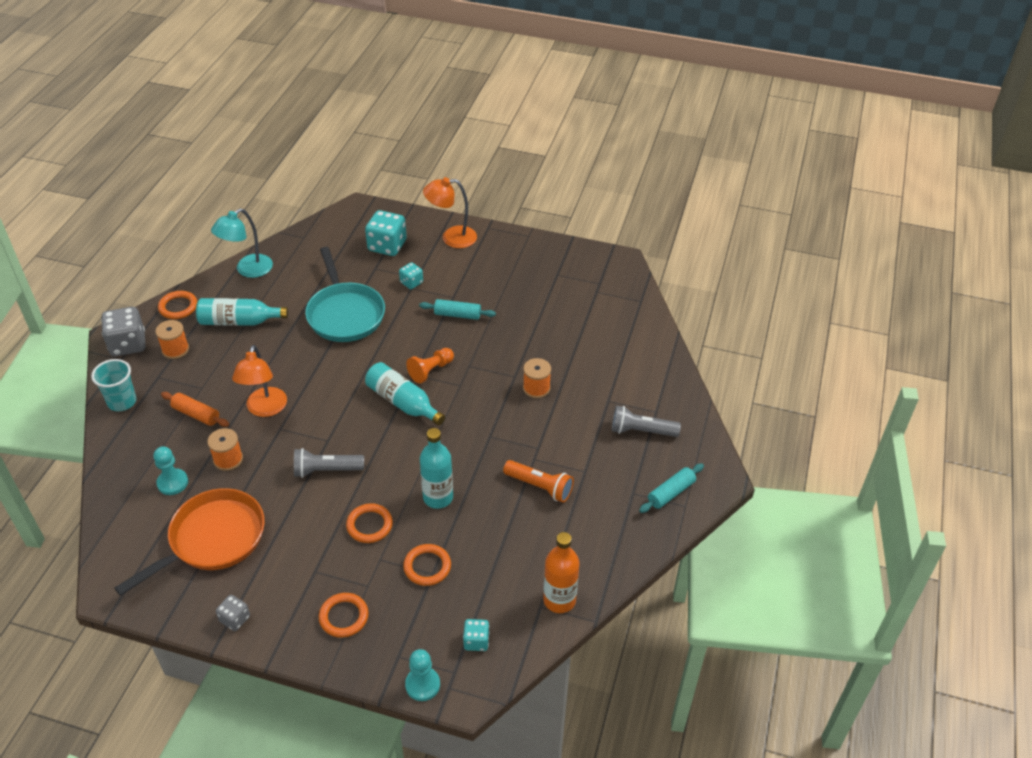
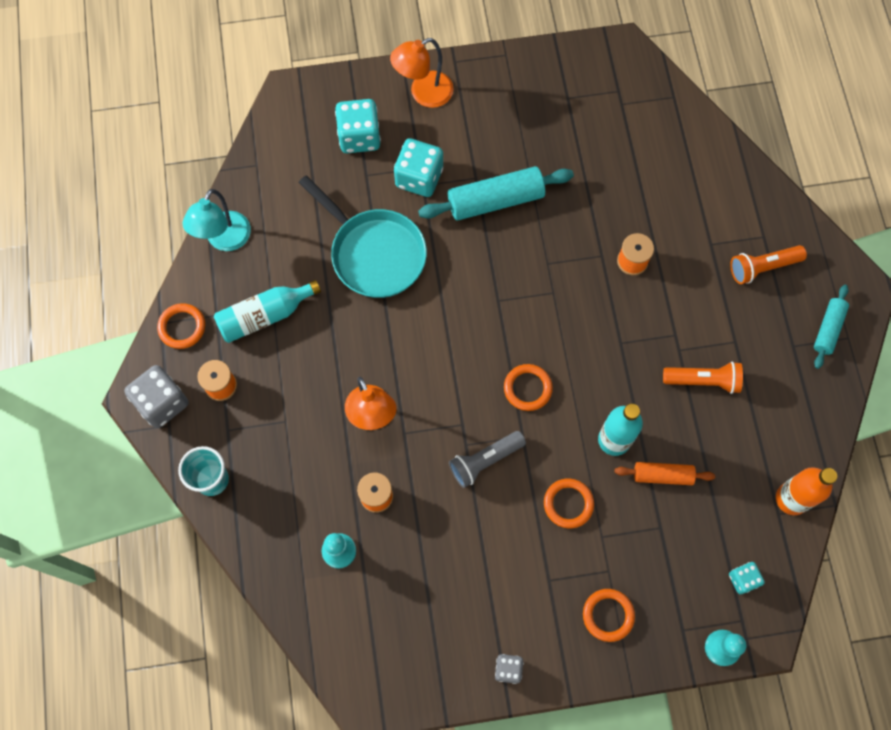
camera: 25 degrees left, 25 degrees up
(196, 414) = (304, 457): orange rolling pin -> orange rolling pin (662, 475)
(212, 540) = (426, 596): orange pan -> none
(403, 402) = (509, 342): turquoise bottle -> none
(411, 282) = (419, 178): turquoise dice -> turquoise dice, size x1.83
(427, 567) = (651, 523): orange ring -> orange ring (527, 388)
(431, 370) = (512, 288): orange pawn -> none
(457, 315) = (495, 200): turquoise rolling pin -> turquoise rolling pin, size x1.74
(641, 431) = (762, 267): grey flashlight -> orange flashlight

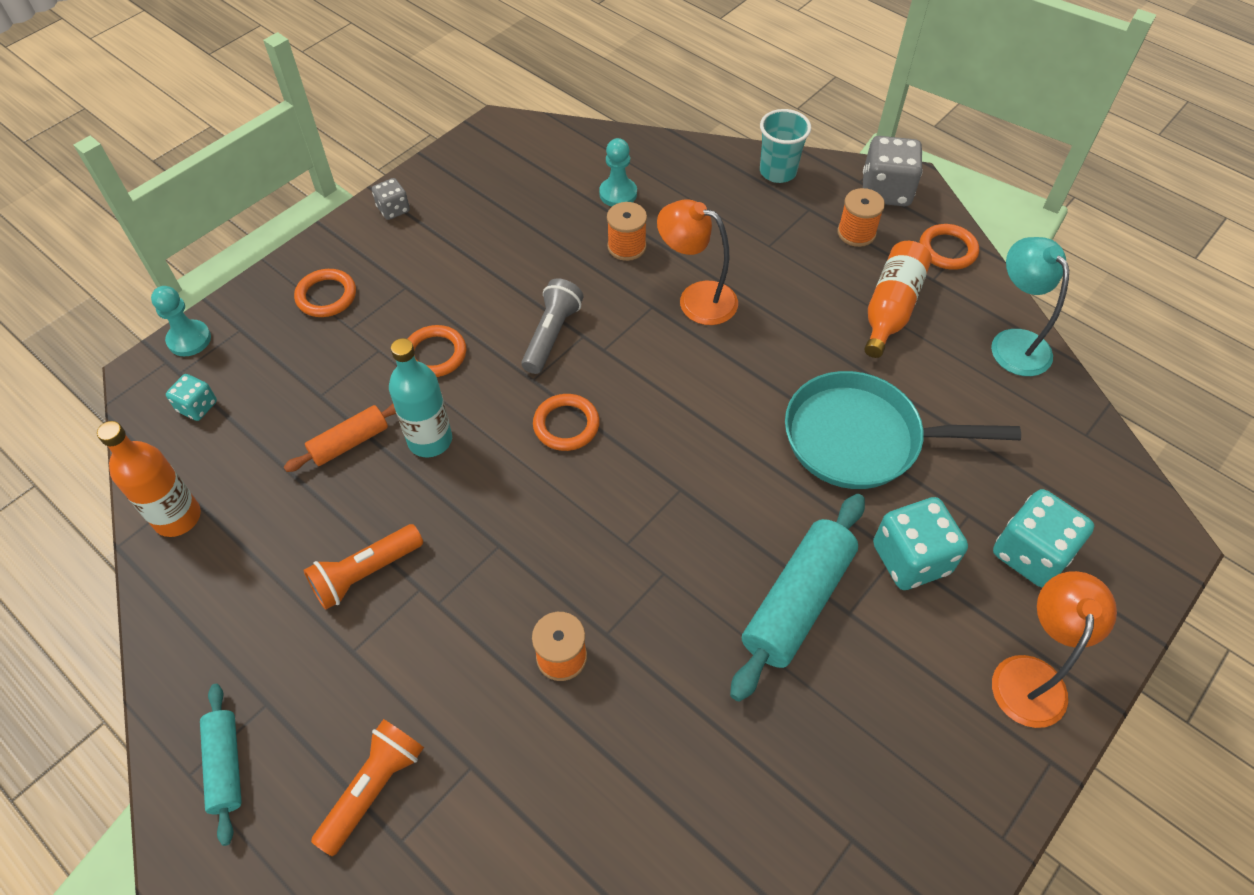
camera: 140 degrees right, 15 degrees down
(265, 316) = (891, 308): turquoise bottle -> orange bottle

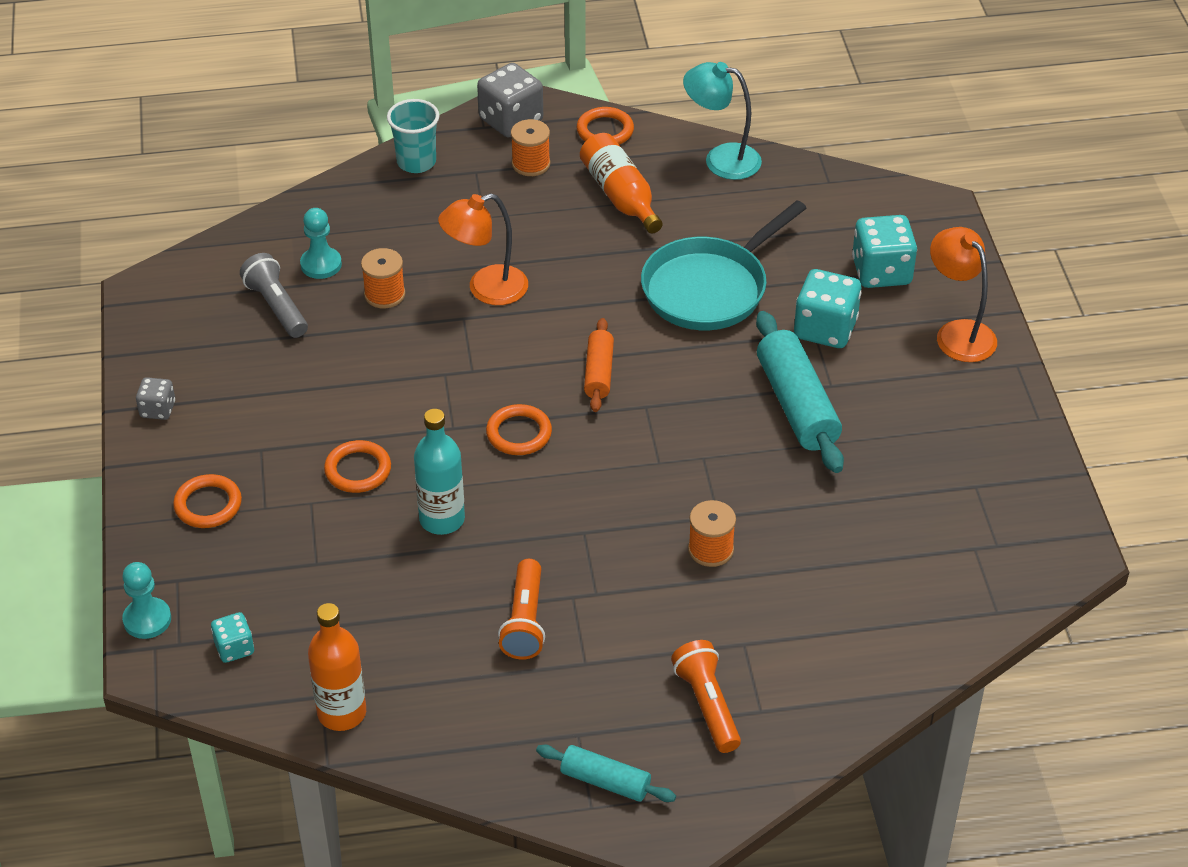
camera: 50 degrees left, 10 degrees down
(350, 443) = (388, 569): orange rolling pin -> orange rolling pin (599, 373)
(552, 335) = (422, 391): grey flashlight -> grey flashlight (277, 307)

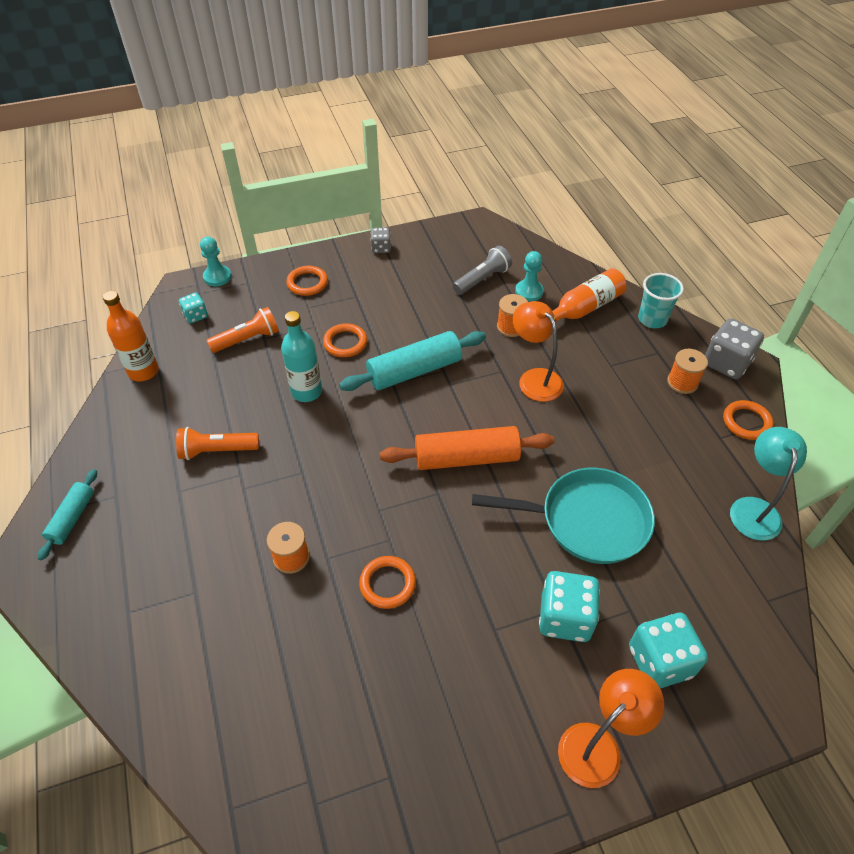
camera: 80 degrees right, 5 degrees up
(519, 433) = (393, 420): orange ring -> orange ring (387, 584)
(599, 373) = (466, 458): orange rolling pin -> orange rolling pin, size x1.74
(620, 196) = (672, 443): orange bottle -> orange bottle (585, 308)
(707, 705) = (135, 574): orange flashlight -> orange flashlight (247, 340)
(710, 288) = (586, 520): turquoise pan -> turquoise pan turned 150 degrees clockwise
(796, 405) = (463, 604): turquoise rolling pin -> turquoise rolling pin (414, 371)

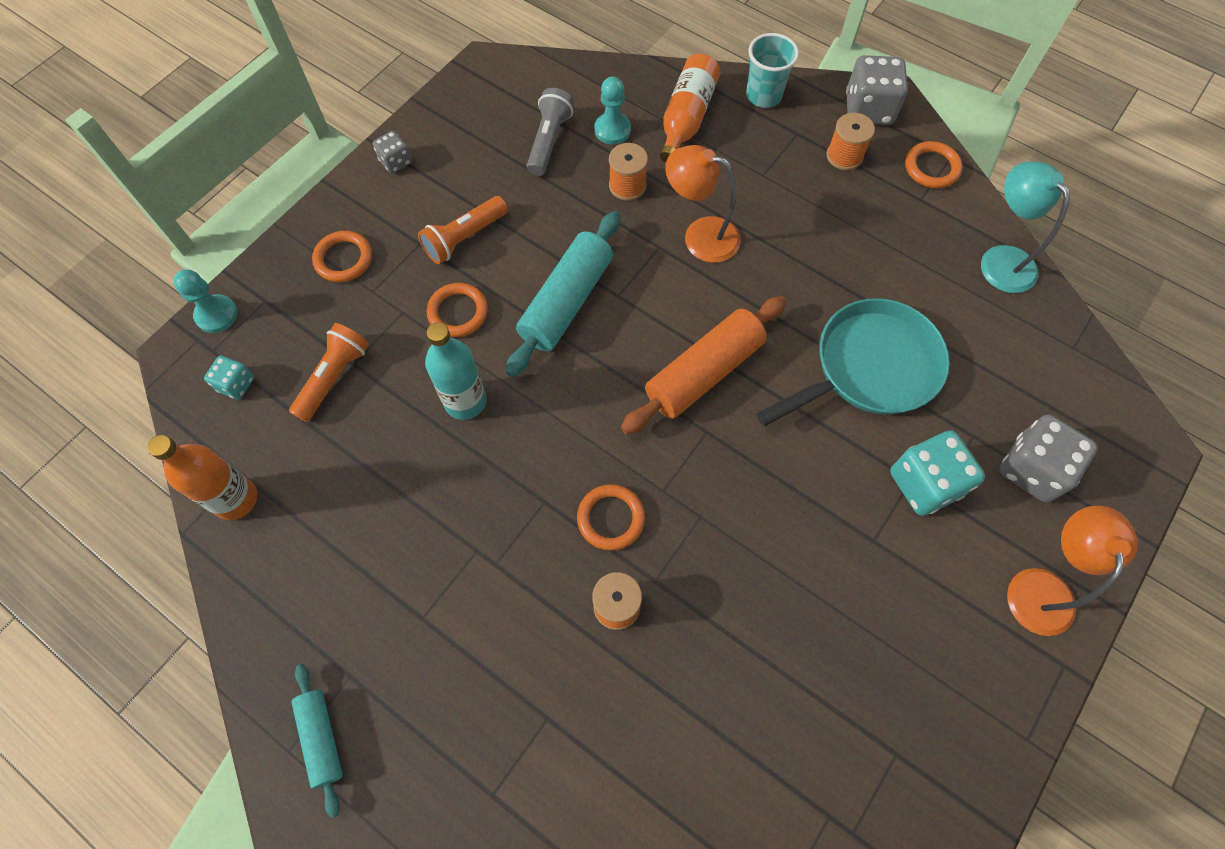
camera: 35 degrees left, 15 degrees up
(217, 450) = (423, 540): orange flashlight -> orange flashlight (464, 238)
(387, 584) = (737, 565): orange ring -> orange ring (611, 518)
(660, 661) = (1032, 469): turquoise dice -> grey dice

